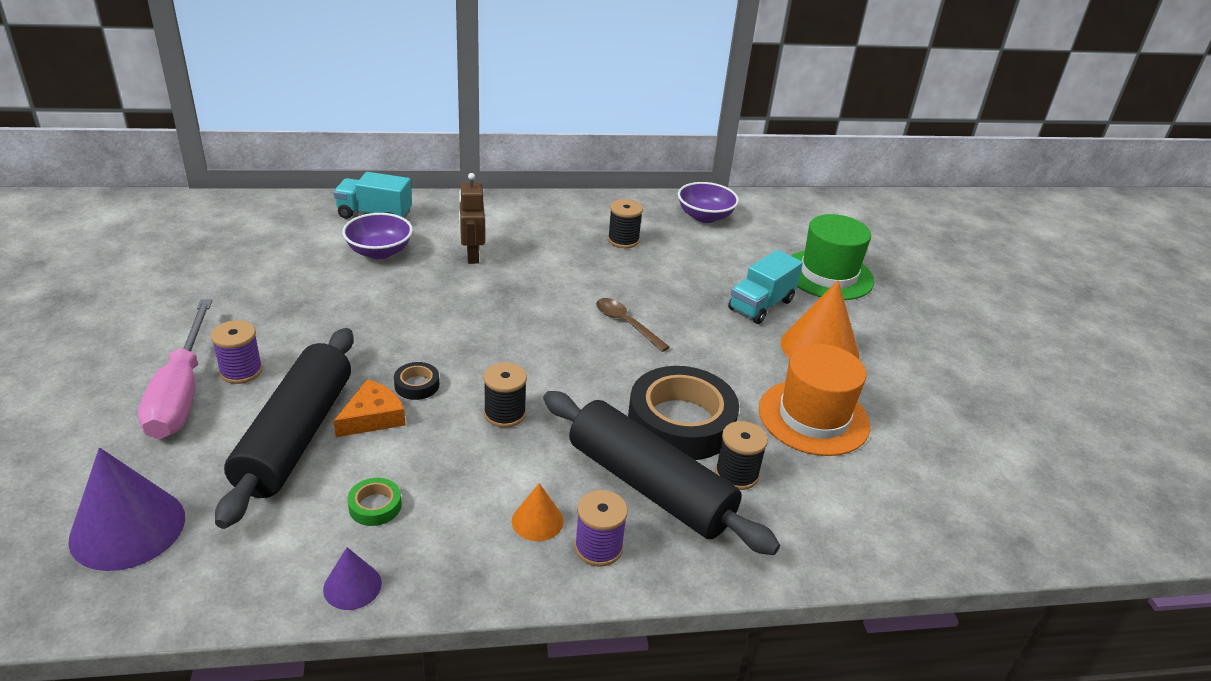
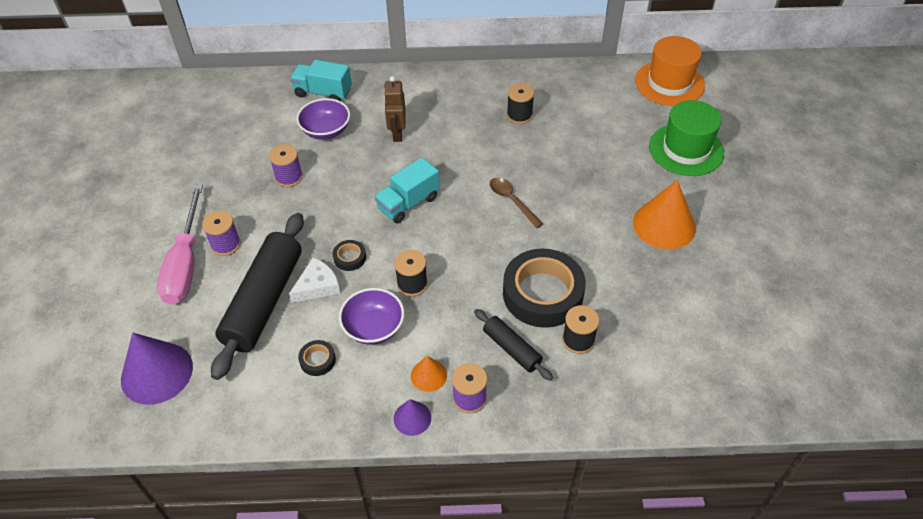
camera: 10 degrees right, 15 degrees up
(330, 298) = (289, 177): none -> purple spool
(352, 586) = (301, 422): purple cone -> purple cone (412, 418)
(373, 417) = (317, 286): orange cheese -> white cheese
(375, 506) = (317, 360): green tape -> black tape
(649, 486) = (511, 349): black rolling pin -> black rolling pin, size x0.51
(705, 216) = (591, 88): purple bowl -> purple bowl (373, 327)
(761, 305) = (623, 181): turquoise truck -> turquoise truck (408, 203)
(813, 417) = (647, 290): orange hat -> orange hat (669, 83)

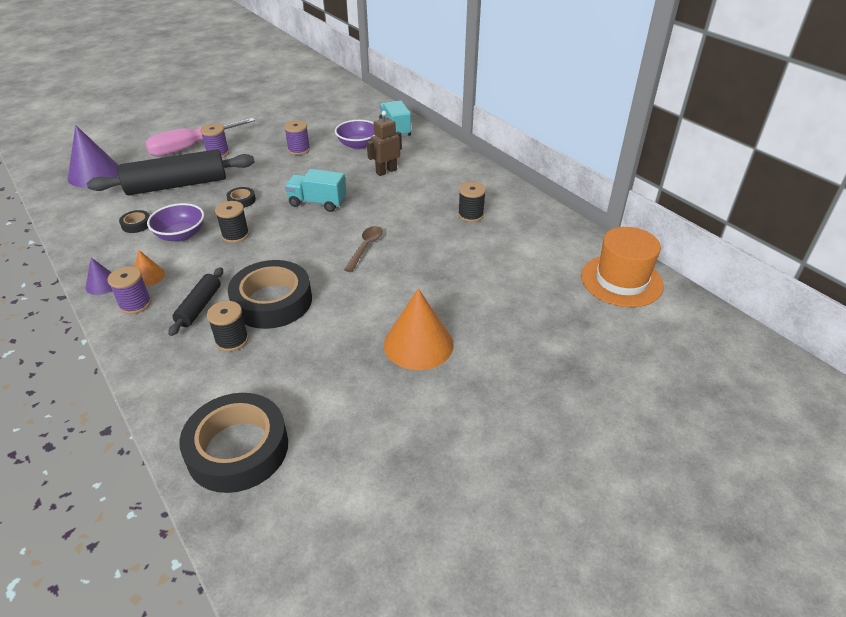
camera: 55 degrees right, 10 degrees down
(317, 286) = (205, 198): white cheese -> none
(686, 149) = (539, 323): green hat -> none
(713, 379) = (238, 448): none -> black tape

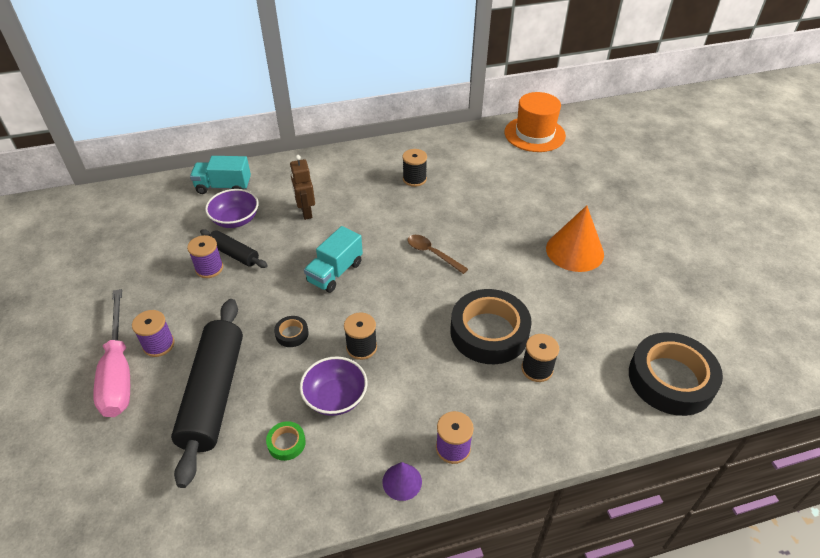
camera: 70 degrees left, 5 degrees up
(94, 174) = (111, 495): purple cone -> none
(136, 224) = (286, 443): black tape -> green tape
(148, 276) = (405, 434): orange cone -> none
(199, 307) = (478, 390): black rolling pin -> black rolling pin (234, 254)

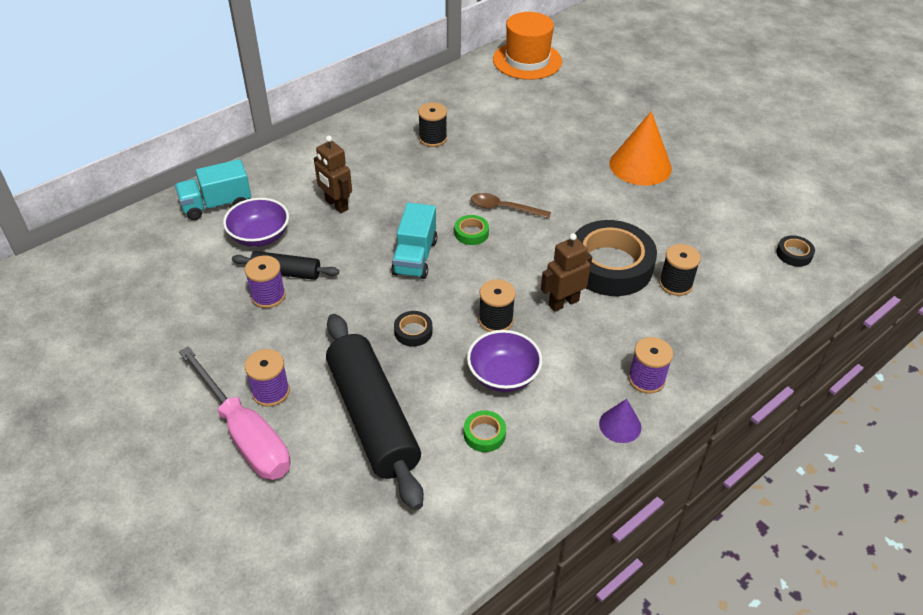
camera: 25 degrees left, 0 degrees up
(392, 266) = (471, 233): none -> green tape
(427, 352) = (563, 303): none -> brown robot
(670, 379) = (794, 254): black tape -> black tape, size x0.42

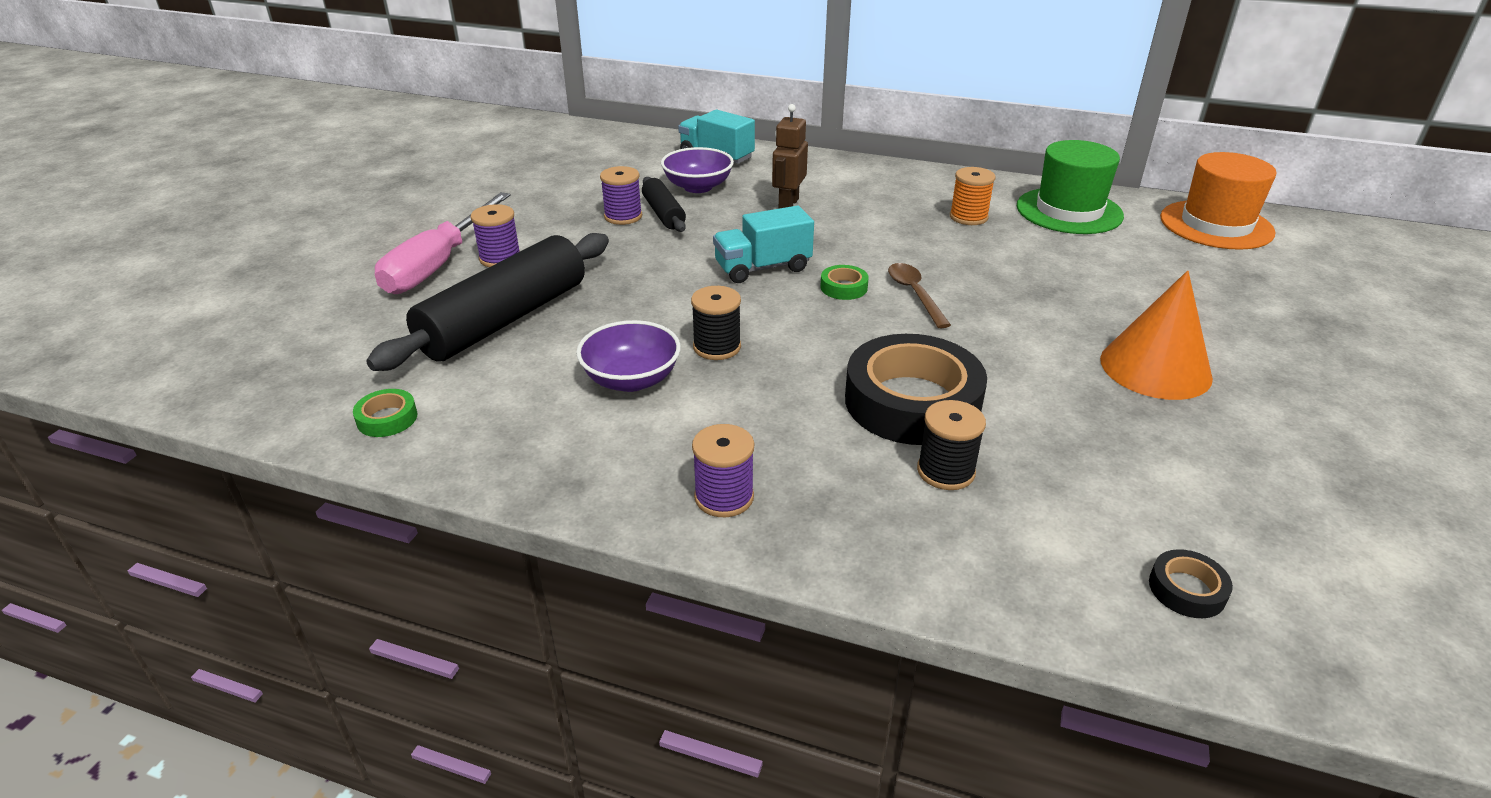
camera: 60 degrees right, 10 degrees down
(413, 332) = (648, 303): black tape -> none
(432, 138) = (968, 217): black spool -> orange spool
(463, 98) = (1069, 211): none -> green hat
(484, 434) = (528, 395): green tape -> green tape (387, 418)
(563, 303) = (798, 385): brown robot -> none
(620, 425) = (618, 497): purple cone -> none

